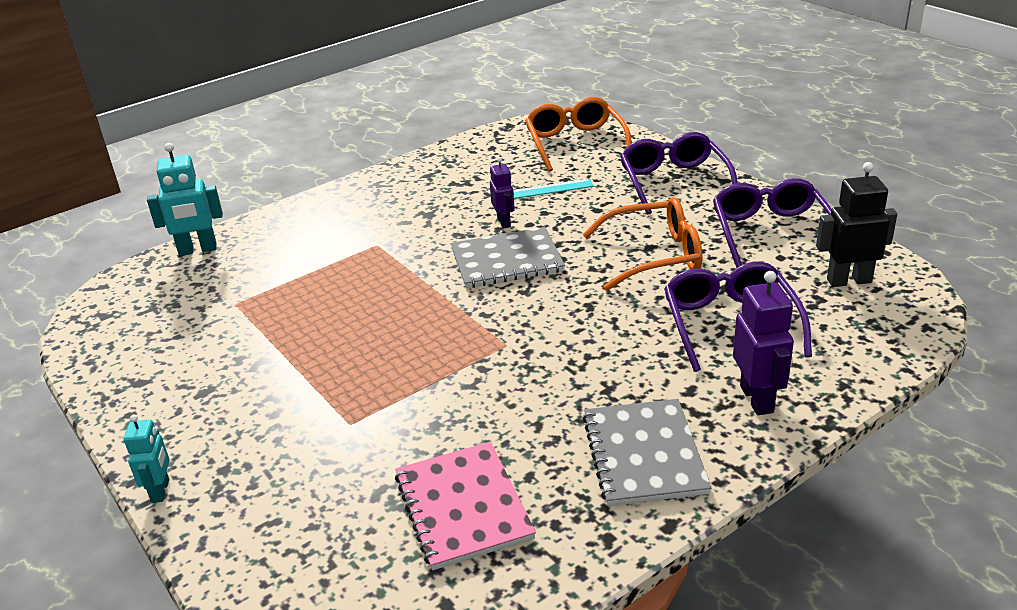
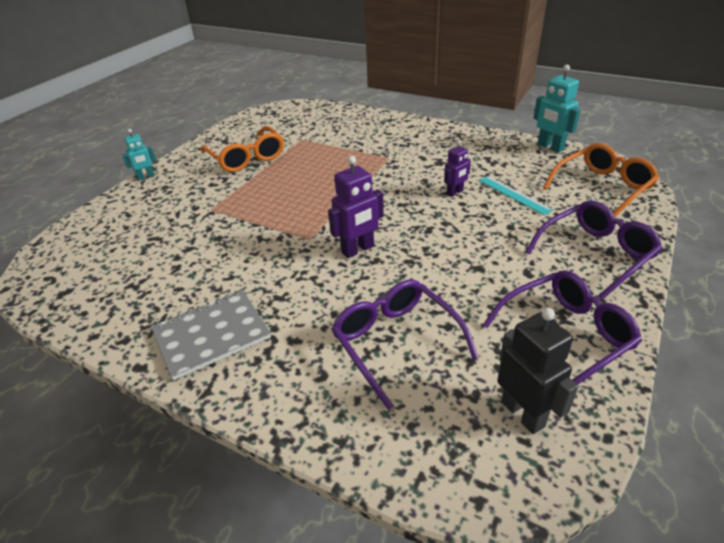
camera: 65 degrees right, 5 degrees up
(198, 250) = (344, 112): turquoise robot -> turquoise robot (550, 147)
(463, 507) = (146, 271): pink notebook -> none
(507, 260) = (407, 209): grey notebook -> none
(654, 255) = (467, 274): orange glasses -> orange glasses (247, 158)
(730, 323) = (395, 342): purple glasses -> purple glasses turned 90 degrees counterclockwise
(757, 399) = (297, 383): purple robot -> purple robot (358, 250)

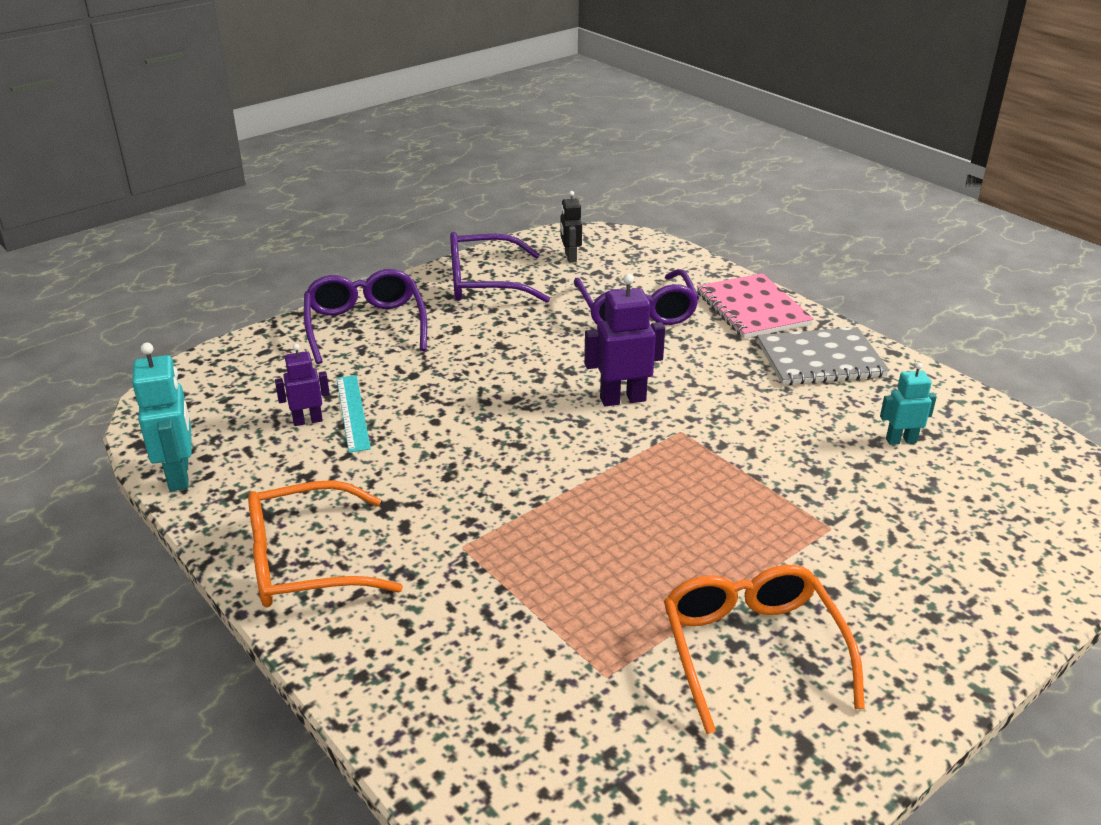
camera: 160 degrees left, 5 degrees down
(146, 177) = (987, 664): turquoise robot -> turquoise robot (901, 440)
(283, 387) = (752, 309): none -> pink notebook
(455, 192) = (426, 439): purple robot -> purple robot (307, 420)
(523, 413) = (570, 257): black robot -> black robot, size x0.62
(596, 254) = (365, 326): purple glasses -> purple glasses turned 90 degrees clockwise
(602, 187) = (230, 388): orange glasses -> orange glasses (305, 562)

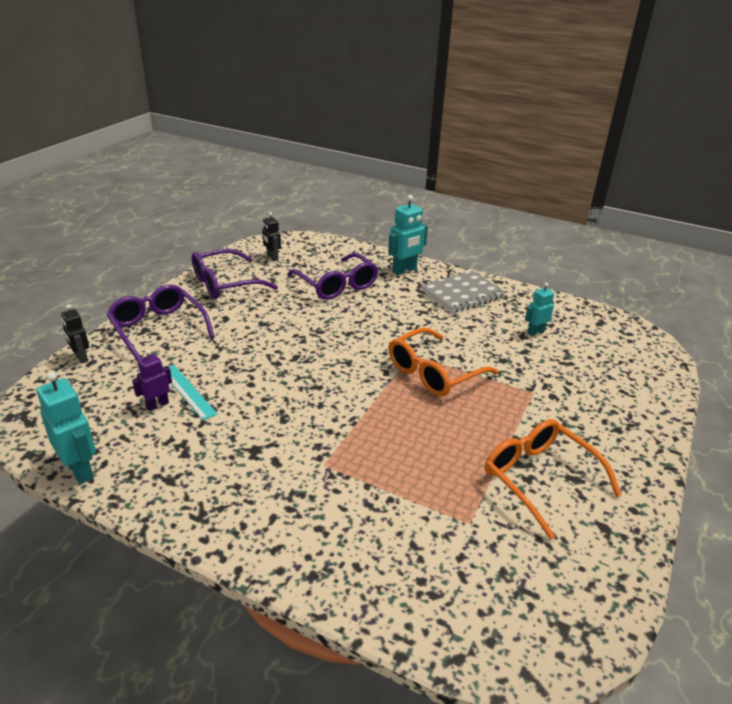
camera: 25 degrees left, 0 degrees up
(256, 343) = (81, 358): none -> black robot
(305, 562) = (220, 507): orange glasses -> orange glasses (433, 373)
(622, 399) = (364, 342): purple robot -> none
(752, 309) = (404, 270): pink notebook -> turquoise robot

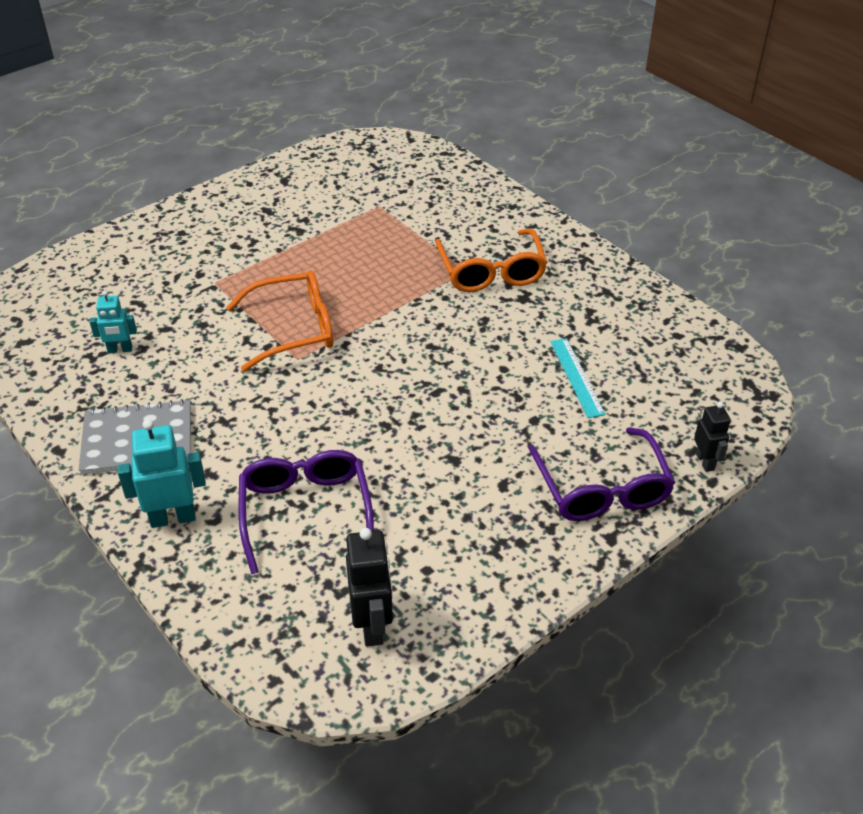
camera: 155 degrees left, 10 degrees up
(80, 470) = (688, 319): turquoise robot -> none
(157, 405) = (612, 368): purple robot -> none
(225, 284) = (482, 568): purple glasses -> none
(272, 257) = (372, 625): black robot -> black robot, size x1.61
(539, 479) = (295, 217): orange glasses -> orange glasses (491, 272)

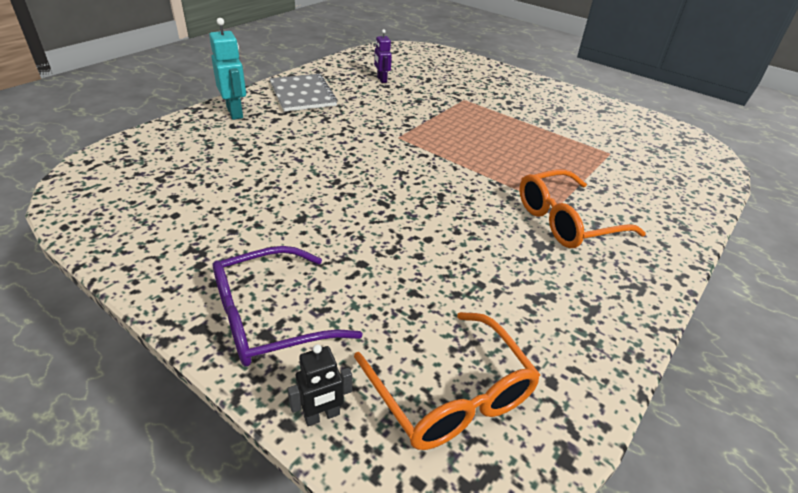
camera: 75 degrees right, 5 degrees down
(120, 350) = (381, 80): turquoise robot -> purple robot
(294, 329) = (430, 132): orange glasses -> orange glasses (451, 394)
(305, 512) = (239, 156): purple glasses -> none
(372, 625) = (124, 194): black robot -> none
(576, 377) = (435, 290): turquoise ruler -> none

